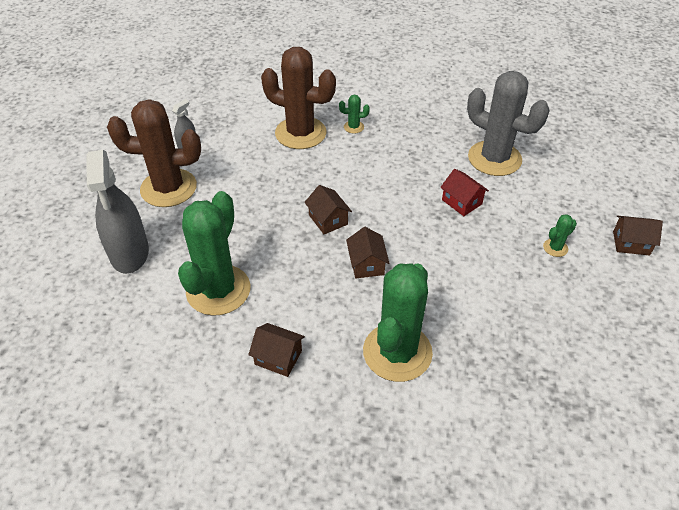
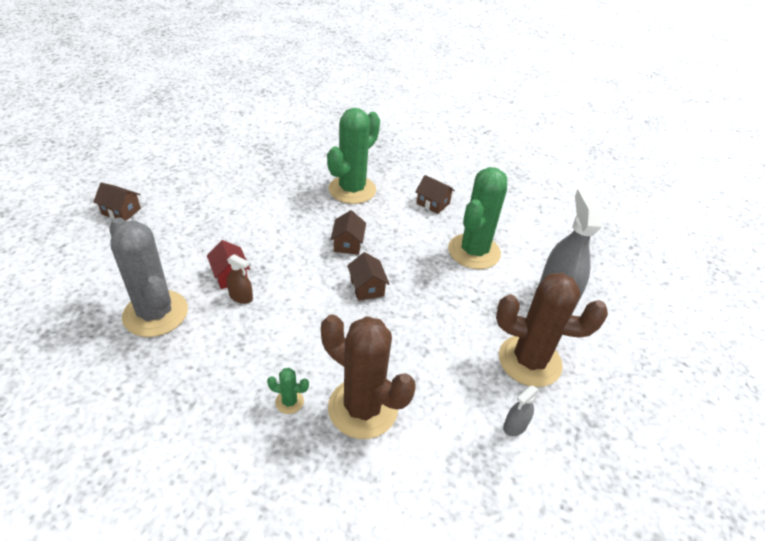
camera: 170 degrees left, 5 degrees down
(437, 185) = (241, 297): none -> brown spray bottle
(555, 248) = (185, 221): green cactus -> none

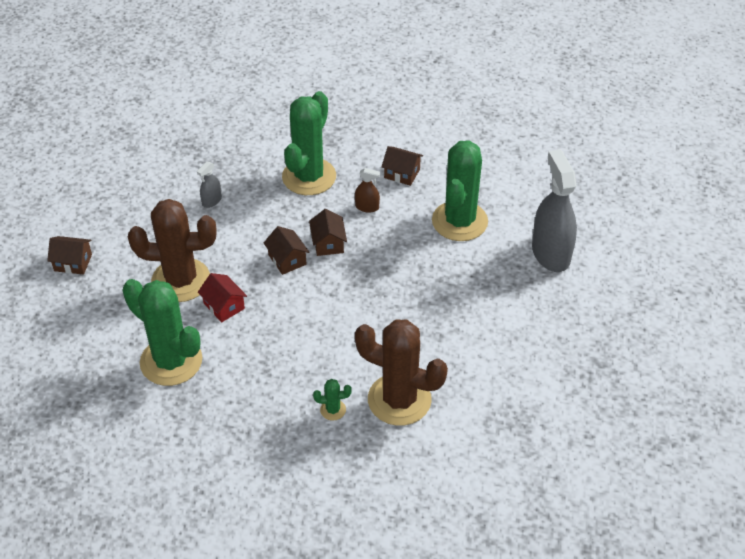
camera: 10 degrees left, 5 degrees up
(155, 313) = (171, 361): grey cactus -> green cactus
(241, 297) = (245, 325): brown spray bottle -> brown spray bottle (367, 207)
(367, 287) = (364, 286): brown house -> brown house (287, 260)
(515, 426) = (535, 383): grey spray bottle -> grey spray bottle (211, 201)
(529, 361) = (537, 322): brown cactus -> brown cactus (181, 280)

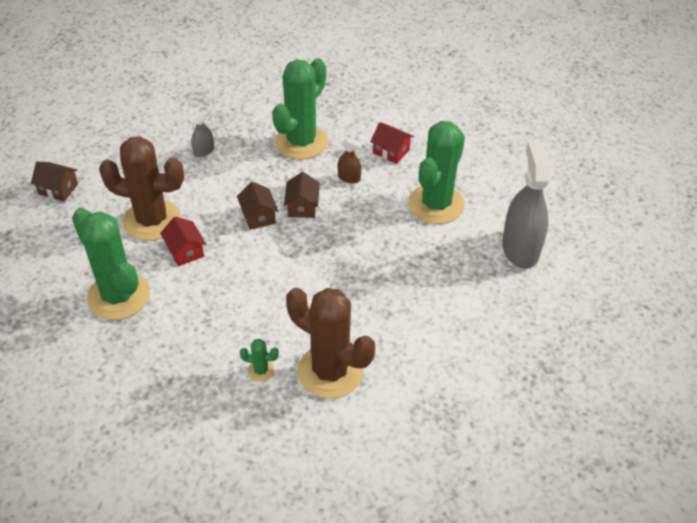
camera: 10 degrees right, 0 degrees up
(402, 173) = (391, 151): brown house -> red house

